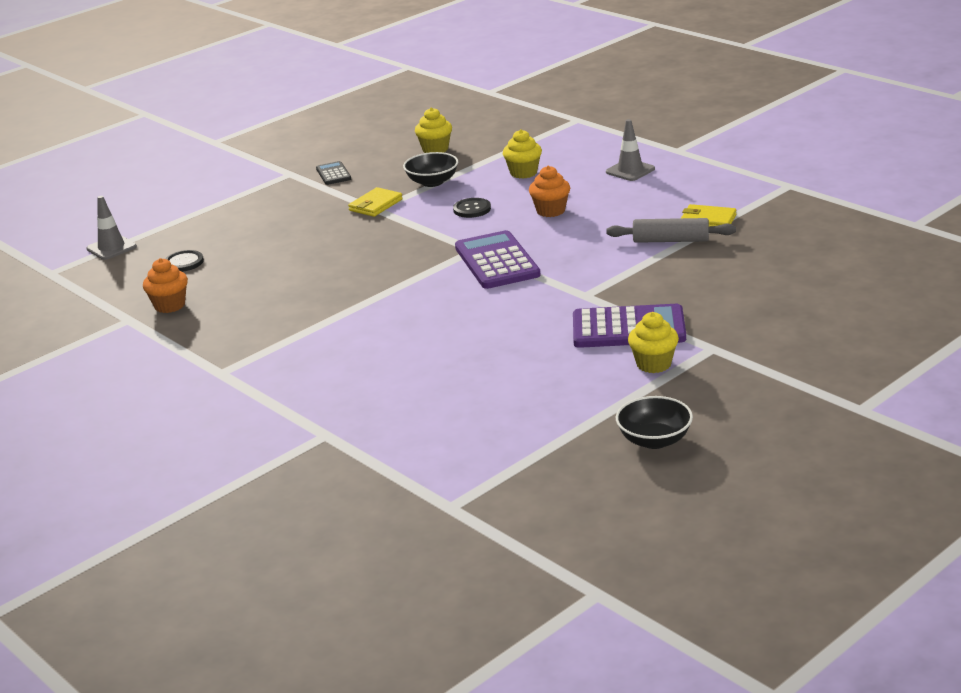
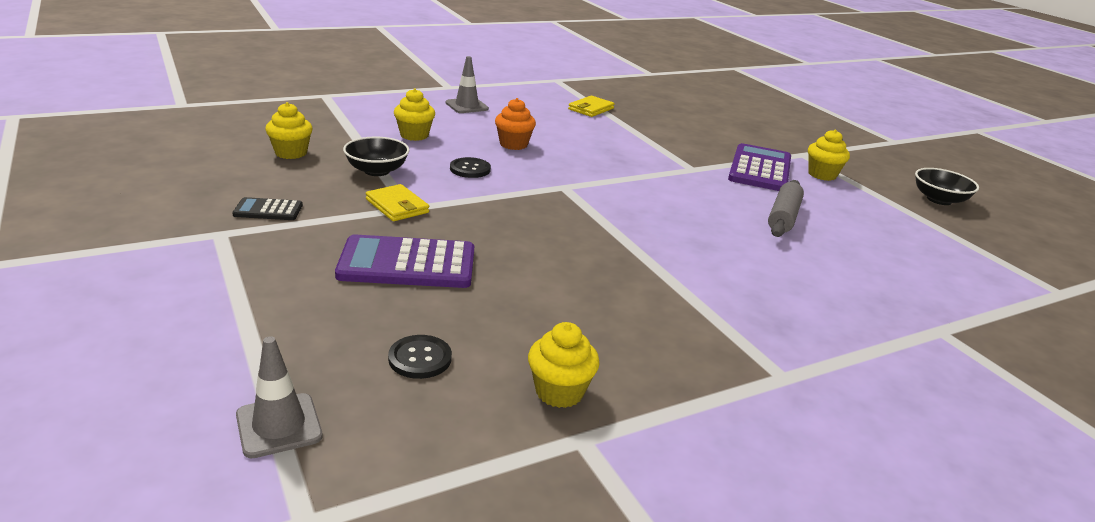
camera: 80 degrees left, 0 degrees up
(170, 305) = (559, 392): orange cupcake -> yellow cupcake
(496, 261) = (600, 184): purple calculator -> purple calculator (407, 264)
(671, 240) = (616, 125): grey rolling pin -> grey rolling pin (783, 217)

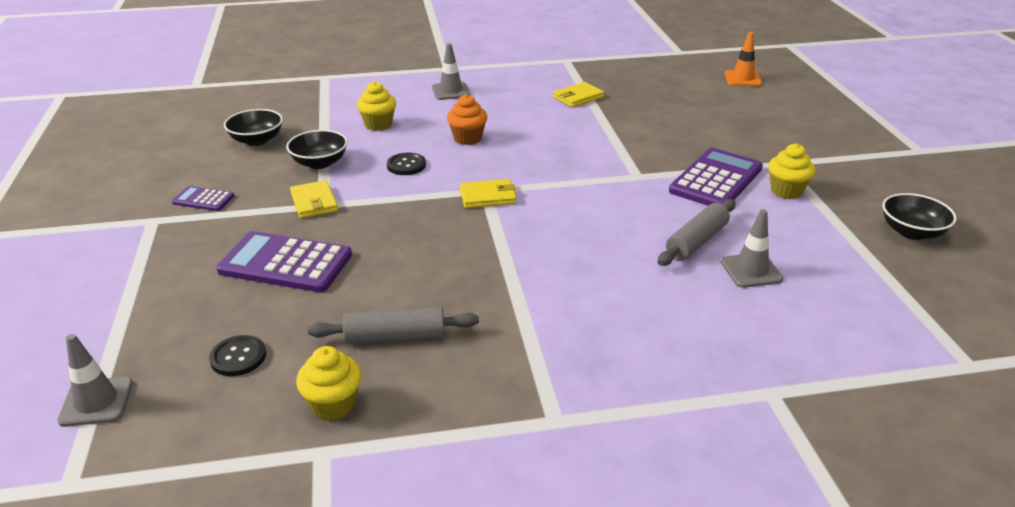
camera: 20 degrees right, 5 degrees up
(268, 210) = (203, 199): black calculator -> purple calculator
(291, 153) = (257, 140): yellow cupcake -> black bowl
(571, 192) = (488, 197): none -> yellow wallet
(574, 320) = (395, 336): none -> grey rolling pin
(719, 93) = (743, 79): none -> orange traffic cone
(845, 237) = (751, 270): none -> grey traffic cone

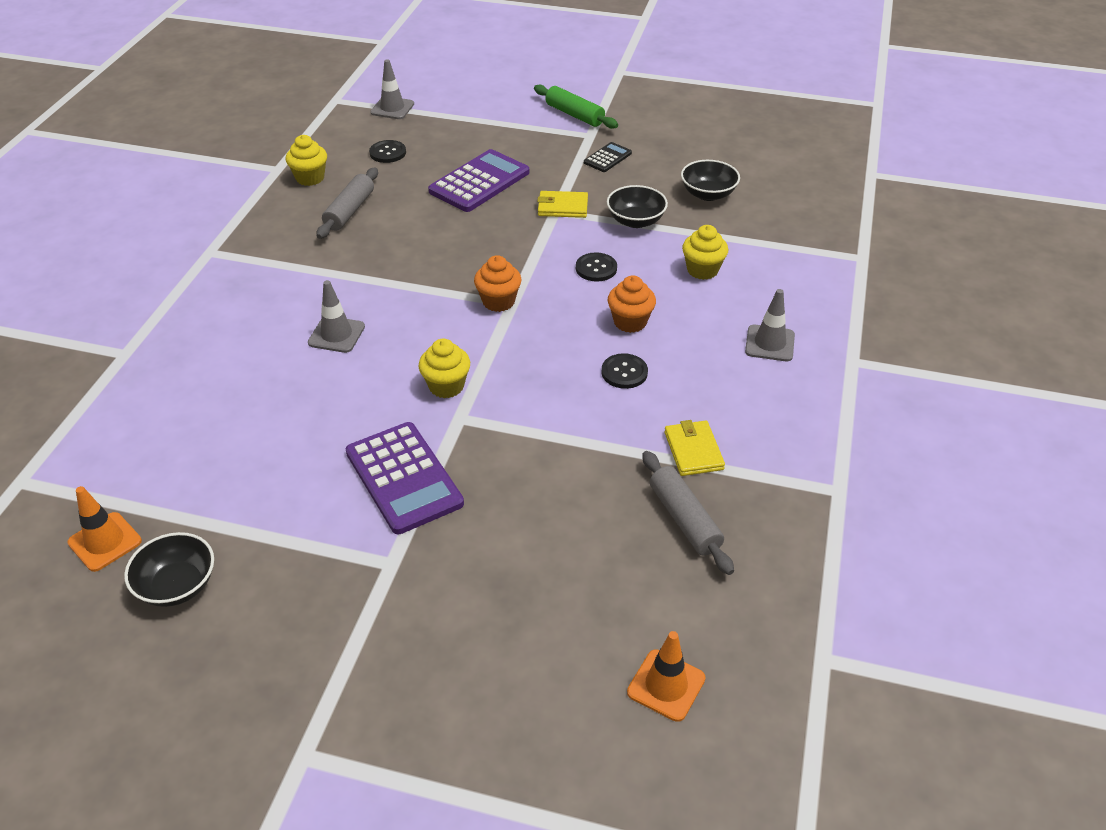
camera: 115 degrees right, 10 degrees up
(101, 241) = (574, 115): none -> green rolling pin
(203, 199) = (607, 158): purple calculator -> black calculator
(488, 197) = (498, 301): yellow wallet -> orange cupcake
(527, 130) = (624, 372): none -> black button
(696, 241) = (315, 405): grey rolling pin -> grey rolling pin (684, 519)
(751, 270) = (245, 418): grey traffic cone -> grey traffic cone (336, 335)
(786, 191) = (335, 527): yellow cupcake -> yellow cupcake (446, 386)
(937, 281) = (105, 542): none -> orange traffic cone

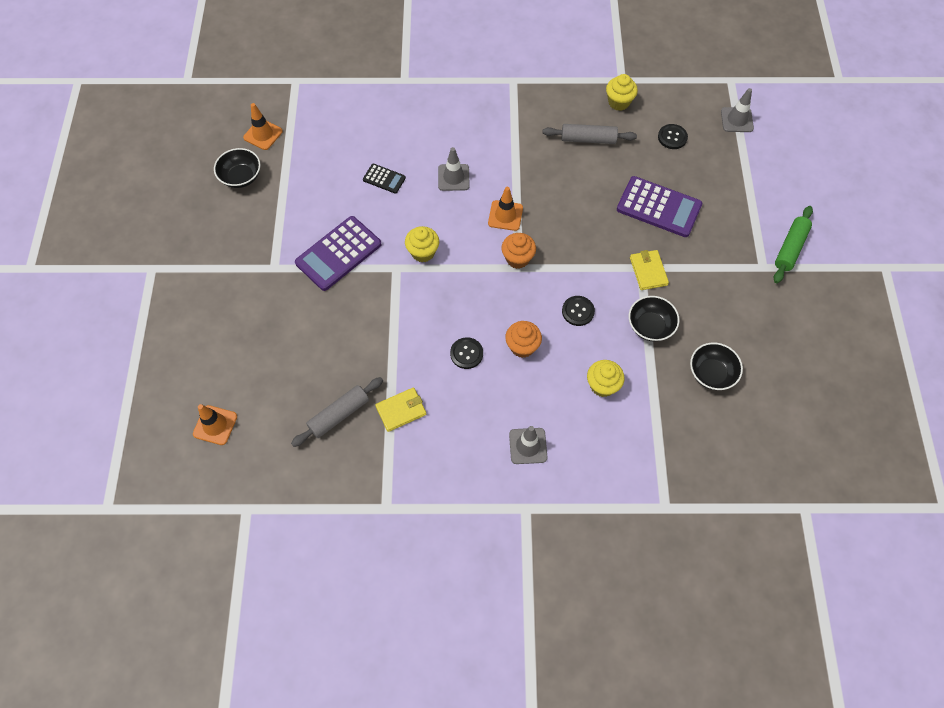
camera: 75 degrees right, 20 degrees up
(426, 299) = (505, 215): none -> orange traffic cone
(607, 158) = (733, 287): black calculator -> black calculator (384, 179)

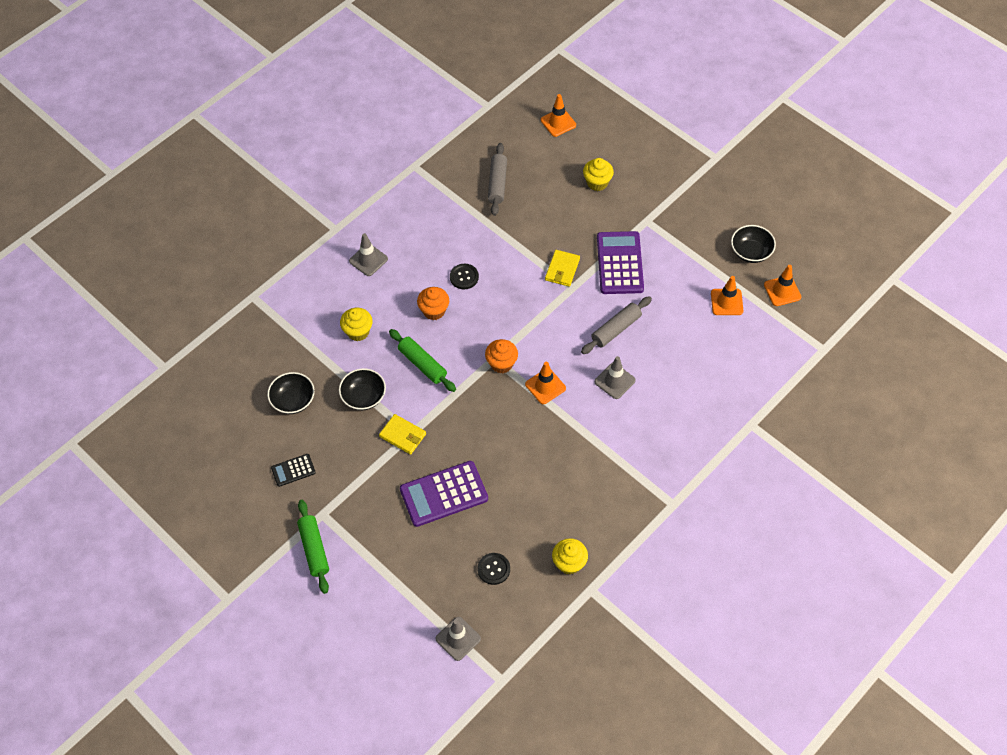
camera: 135 degrees right, 5 degrees down
(308, 160) = (726, 302): none -> orange traffic cone
(384, 179) = (659, 336): black calculator -> black calculator (293, 470)
(401, 410) = (465, 215): yellow wallet -> yellow wallet (562, 269)
(423, 252) = (568, 312): yellow cupcake -> yellow cupcake (597, 183)
(578, 311) = (422, 364): black button -> green rolling pin
(588, 139) = (556, 504): grey rolling pin -> grey rolling pin (616, 329)

